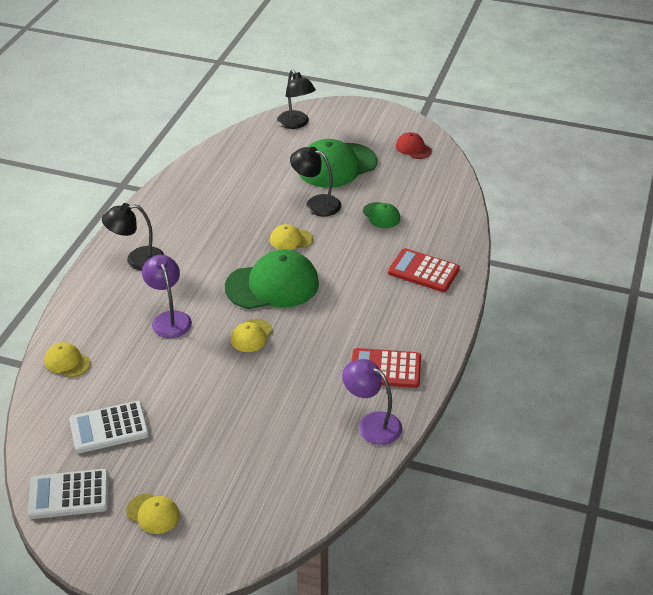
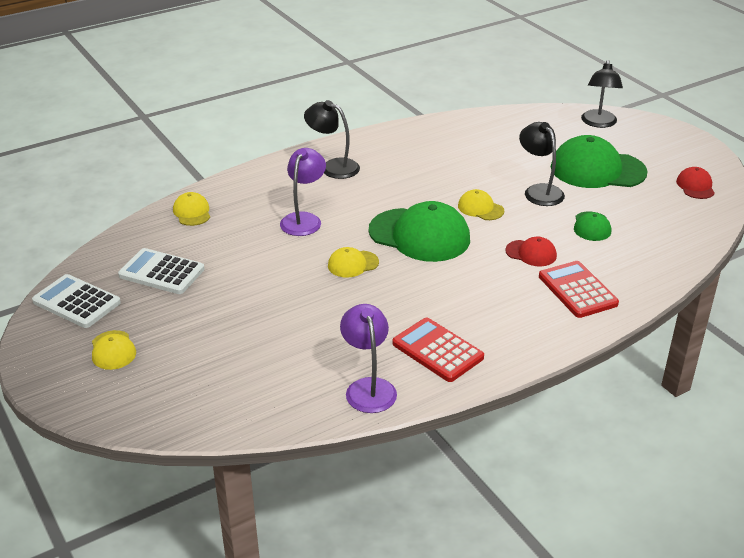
camera: 40 degrees right, 5 degrees down
(364, 258) = (531, 253): none -> red cap

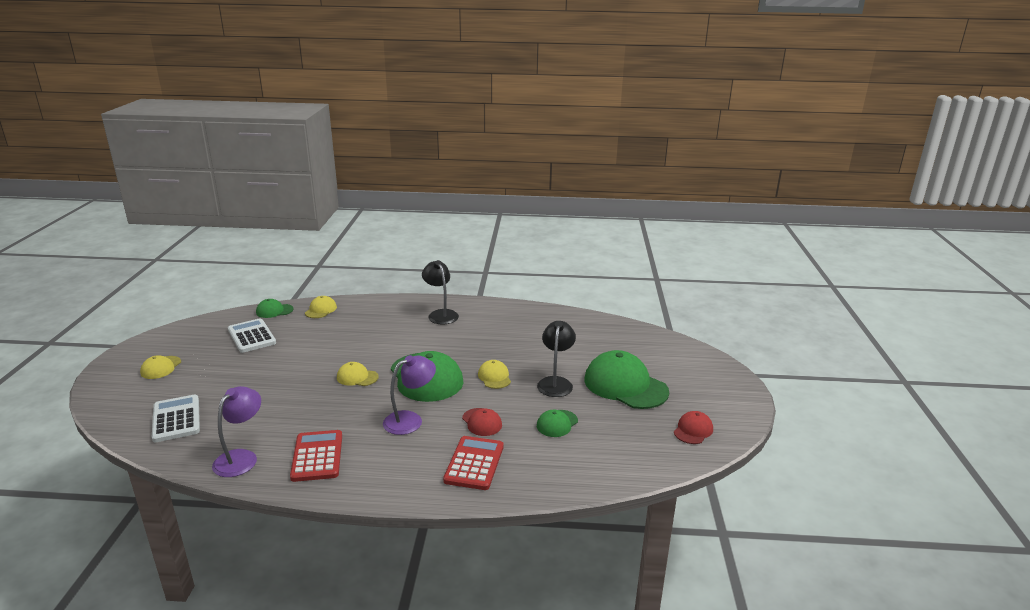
camera: 35 degrees right, 10 degrees down
(76, 302) = (188, 334): white calculator -> white calculator (176, 419)
(137, 234) = (274, 311): none -> green cap
(304, 219) = (373, 338): purple lamp -> purple lamp (410, 420)
(598, 123) = (678, 353): black lamp -> none

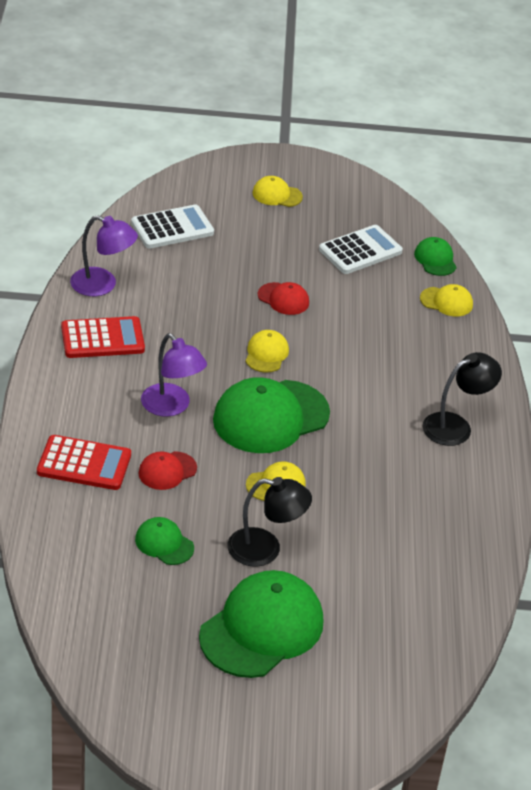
camera: 85 degrees right, 15 degrees up
(693, 430) = (148, 689): red cap -> red cap (283, 299)

